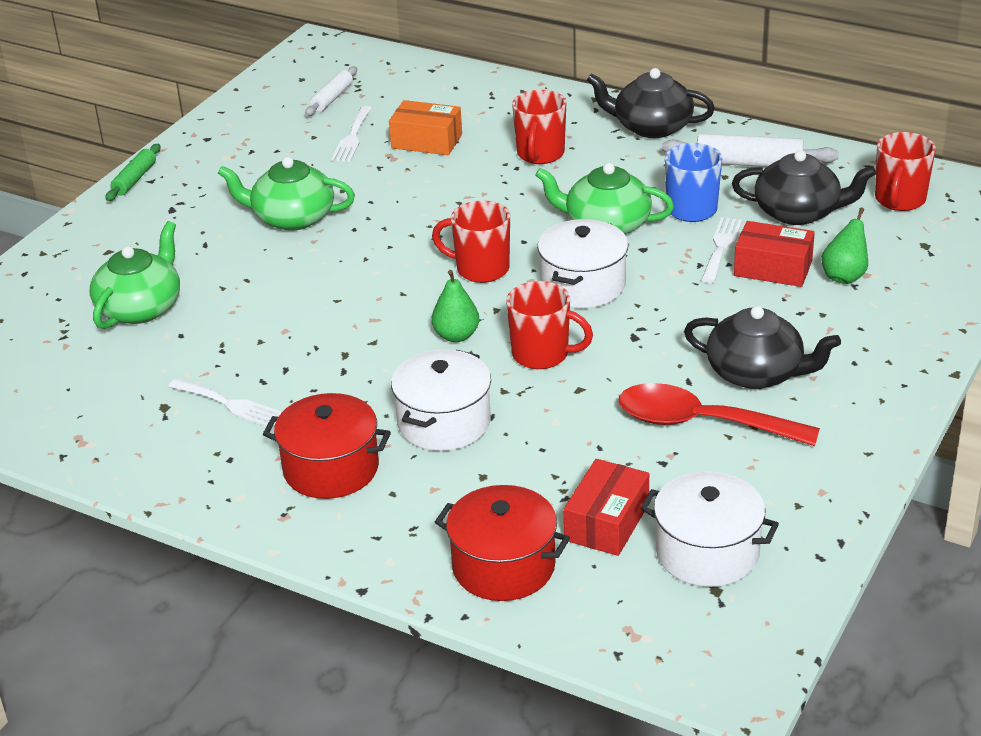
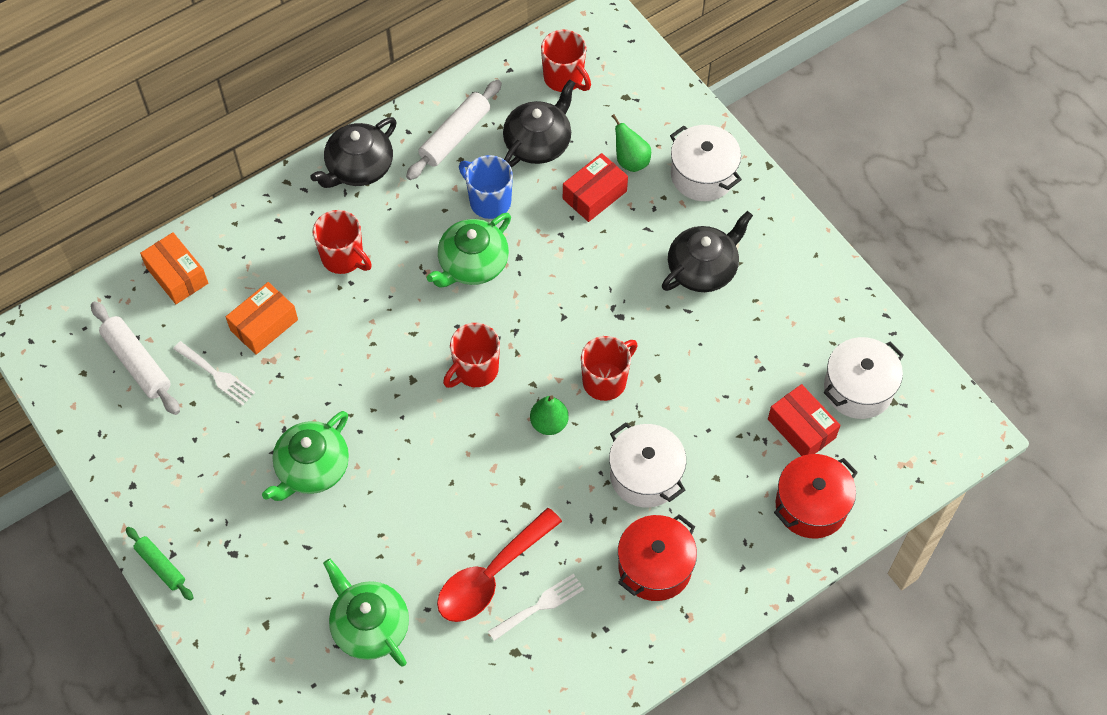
camera: 65 degrees left, 25 degrees up
(332, 98) = (137, 363): white rolling pin -> white rolling pin, size x1.60
(439, 84) = (177, 275): none -> orange box
(583, 285) = (539, 316): white pot -> white pot (703, 175)
(701, 423) = (735, 326): red spoon -> red spoon (491, 575)
(721, 247) = (549, 210): white fork -> none

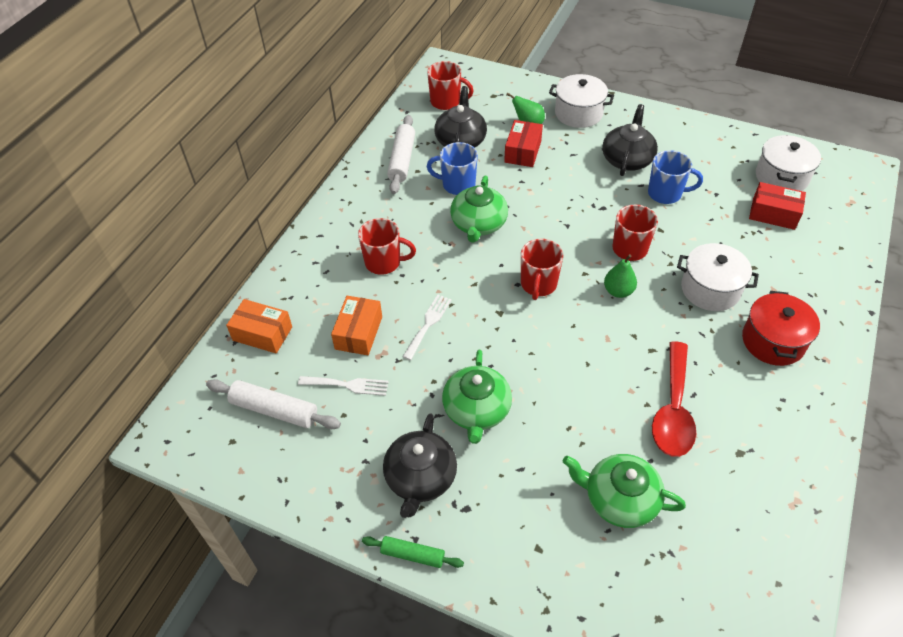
camera: 30 degrees left, 10 degrees down
(359, 167) = (349, 205): black teapot -> black teapot (420, 478)
(540, 606) = (725, 410): white fork -> white fork (428, 324)
(705, 337) = (665, 194): none -> blue mug
(811, 506) = (825, 253): red pot -> none

